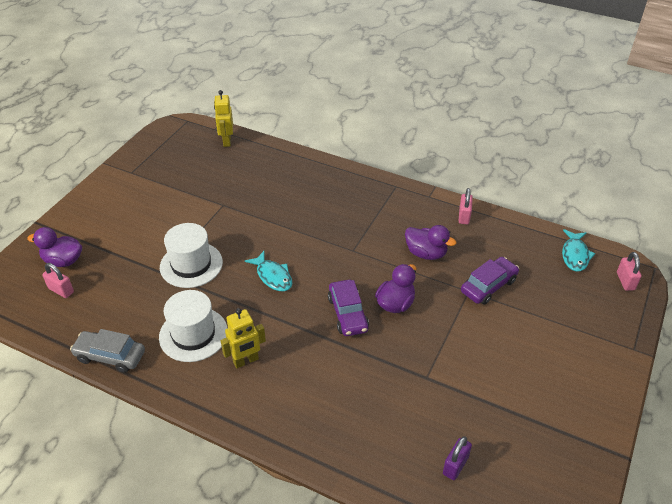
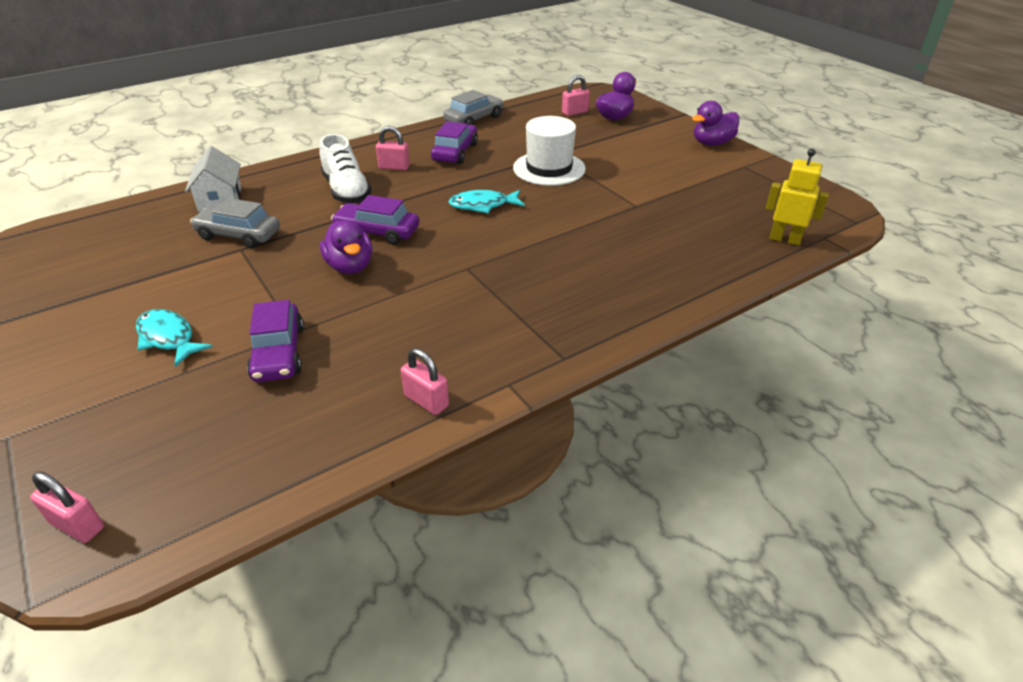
camera: 120 degrees right, 5 degrees down
(193, 334) = (455, 152): white hat -> purple car
(246, 361) = (394, 167): yellow robot -> pink padlock
(305, 368) = (346, 191): none -> white shoe
(379, 450) = (220, 199): none -> white house
(413, 392) = (239, 235): none -> grey car
(426, 253) = (396, 324): purple duck -> purple duck (712, 143)
(455, 465) = (146, 228): purple padlock -> none
(575, 255) = (202, 493): turquoise fish -> turquoise fish (168, 338)

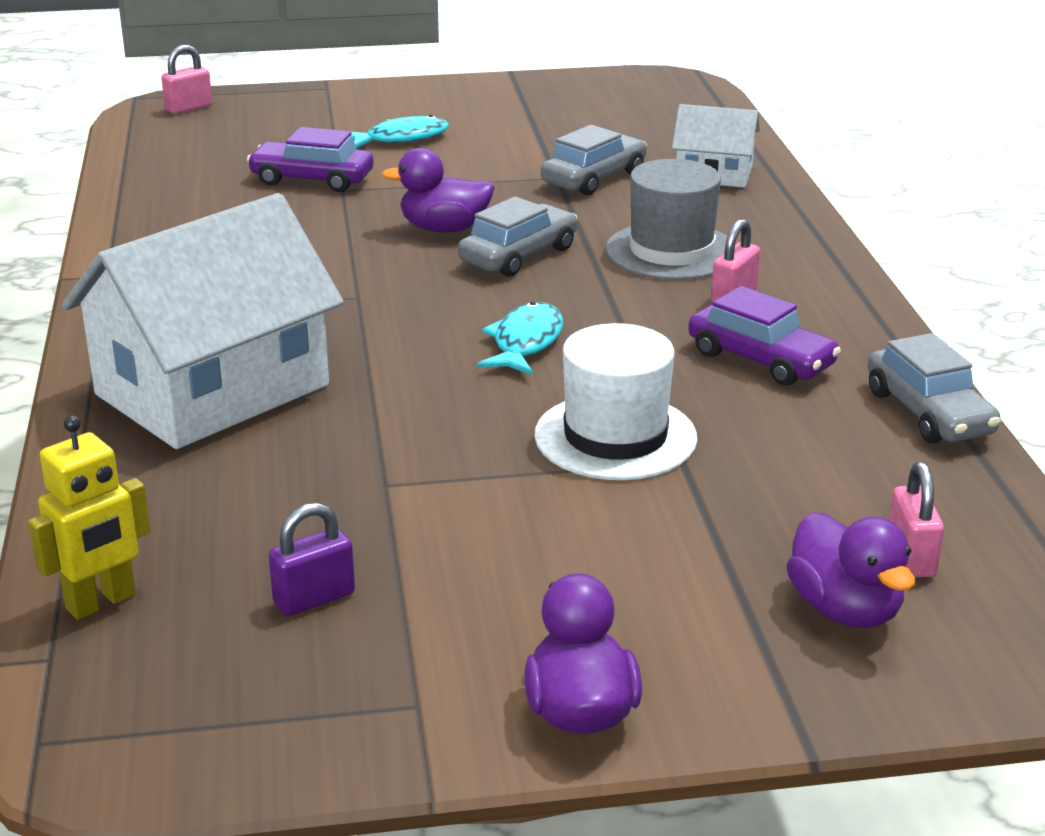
camera: 115 degrees right, 10 degrees down
(346, 191) = (671, 251): white shoe -> grey hat
(377, 232) = (519, 255): purple car -> grey car
(426, 401) = (142, 232): pink padlock -> none
(610, 276) = (212, 390): none -> white house
(722, 198) = (314, 598): none -> purple padlock

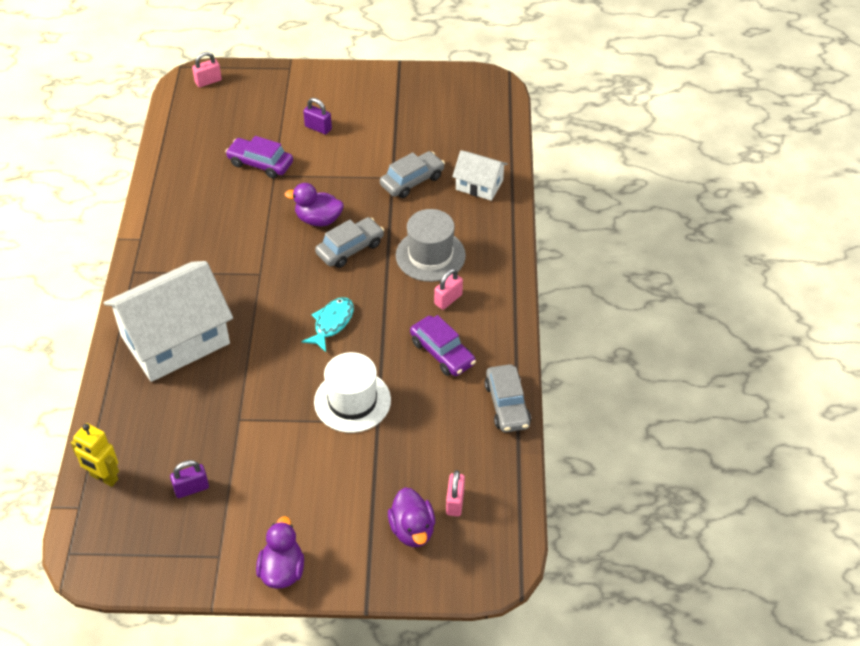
camera: 10 degrees right, 20 degrees up
(101, 602) = (104, 477): yellow robot -> yellow robot turned 60 degrees clockwise
(401, 138) = (318, 128): turquoise fish -> purple padlock

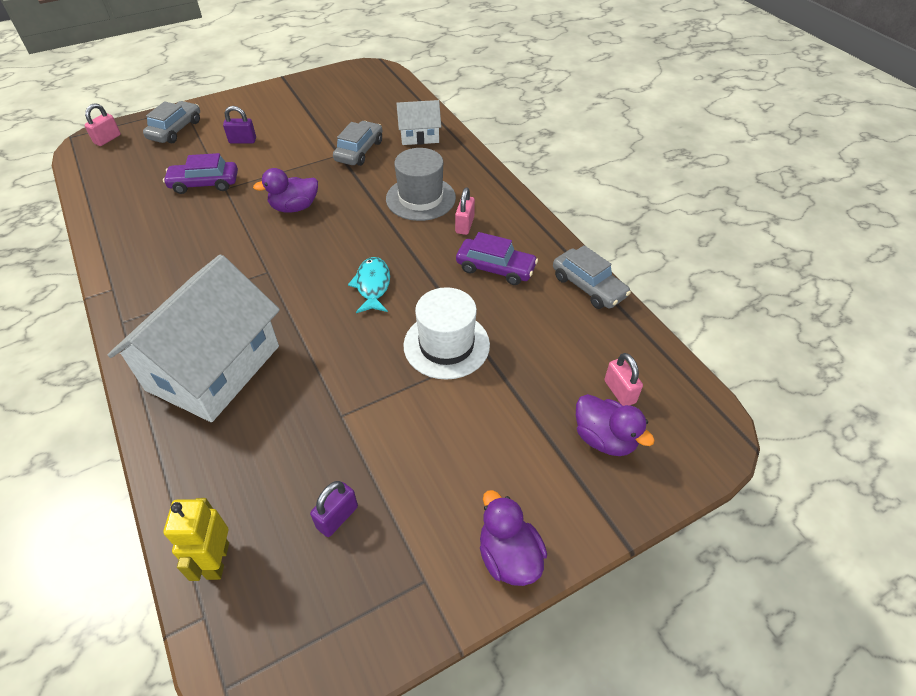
camera: 30 degrees left, 0 degrees up
(104, 477) = (217, 560): yellow robot -> yellow robot turned 90 degrees clockwise
(350, 249) = (343, 219): grey car -> grey car (175, 130)

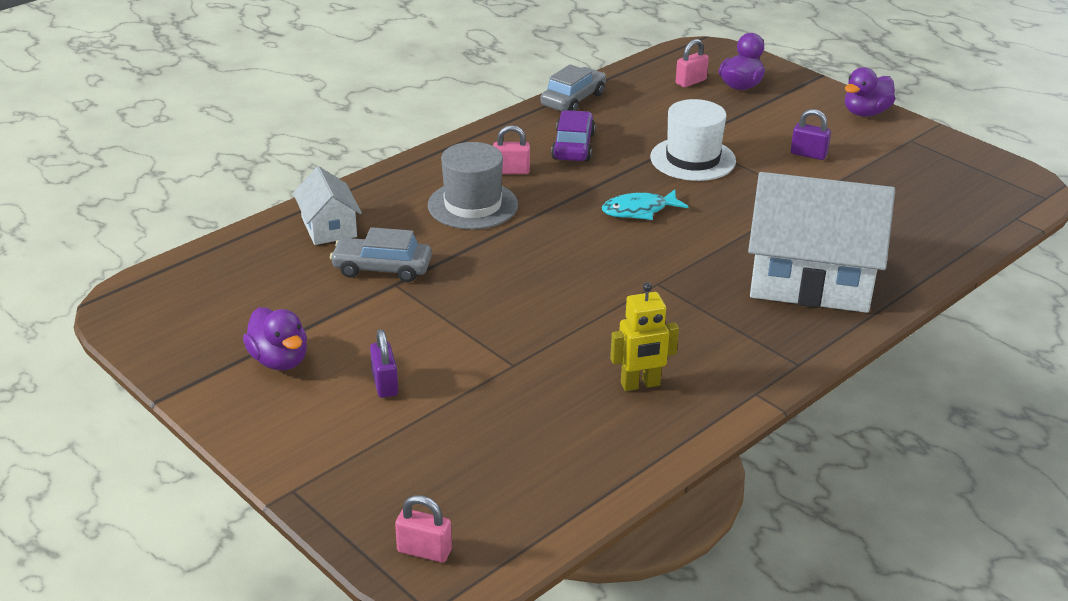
camera: 105 degrees left, 15 degrees down
(175, 130) = (371, 472): grey car -> none
(204, 184) = (511, 387): purple car -> none
(217, 560) = (976, 223): yellow robot -> yellow robot (640, 384)
(294, 207) = (530, 293): purple duck -> purple duck (279, 360)
(337, 517) = (897, 180): purple padlock -> purple padlock (808, 154)

